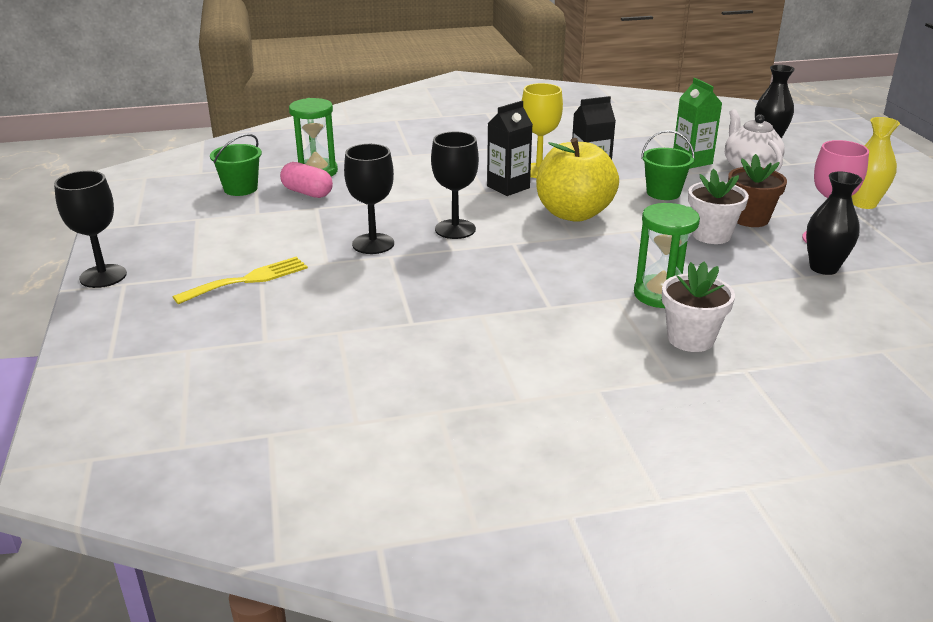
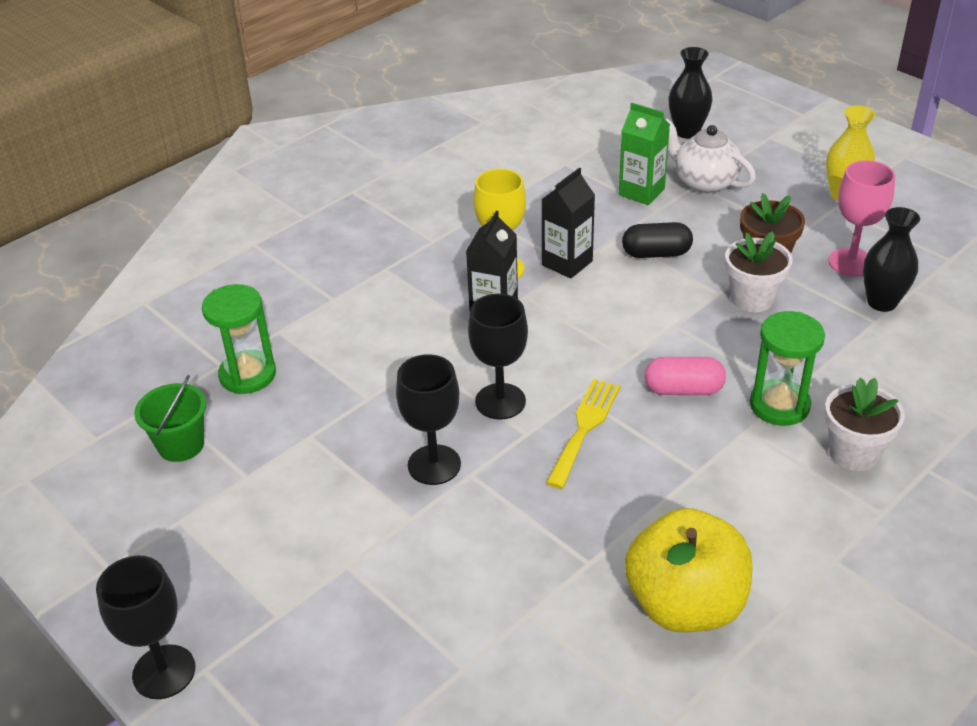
camera: 30 degrees left, 10 degrees up
(248, 280) = (350, 589): yellow fork -> yellow fork (584, 428)
(307, 193) = (273, 416): pink capsule -> pink capsule (683, 390)
(574, 213) = (598, 323): yellow apple -> yellow apple (685, 604)
(663, 193) = (656, 253): green bucket -> black capsule

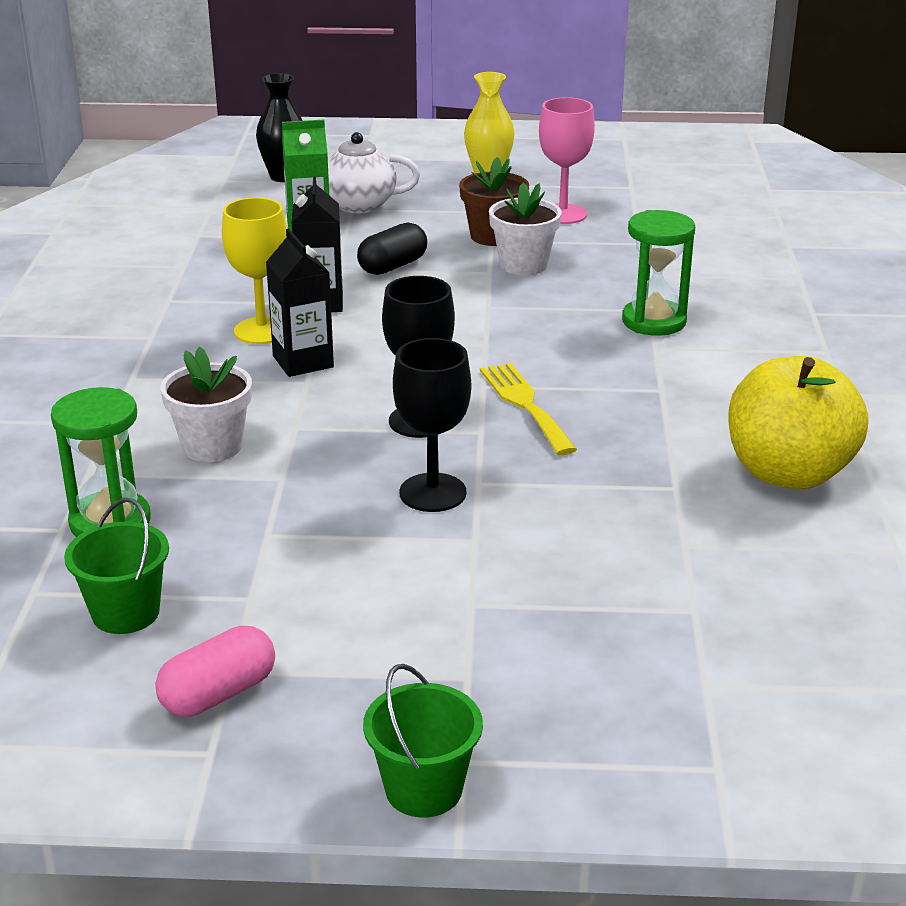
camera: 45 degrees left, 10 degrees down
(164, 672) = (423, 789): black goblet -> green bucket
(683, 390) = (565, 344): pink capsule -> pink capsule (218, 694)
(854, 452) = (751, 325): white flower pot -> white flower pot (212, 446)
(882, 302) = (625, 230): black vase -> none

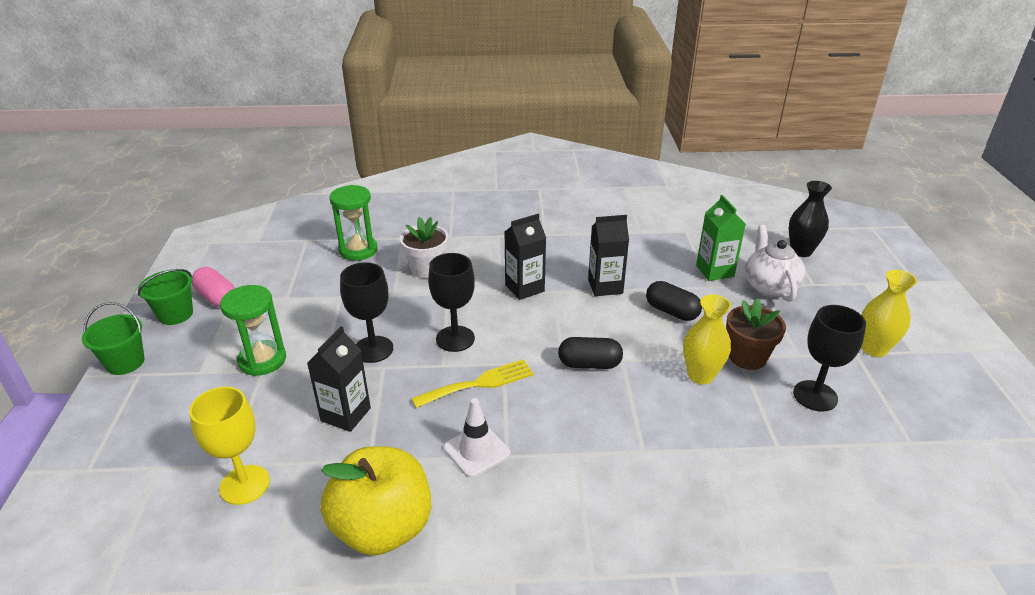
camera: 85 degrees right, 5 degrees up
(126, 613) = (284, 265): green bucket -> green bucket (175, 314)
(262, 331) = (561, 269): yellow goblet -> yellow goblet (244, 485)
(493, 327) = (589, 364): none -> black capsule
(523, 265) = (700, 375): white flower pot -> yellow vase
(563, 214) = (815, 396): pink goblet -> black goblet
(585, 511) = (345, 414): none -> black carton
(654, 321) = (621, 453): green hourglass -> green hourglass (262, 360)
(654, 409) = (476, 450): none -> white traffic cone

